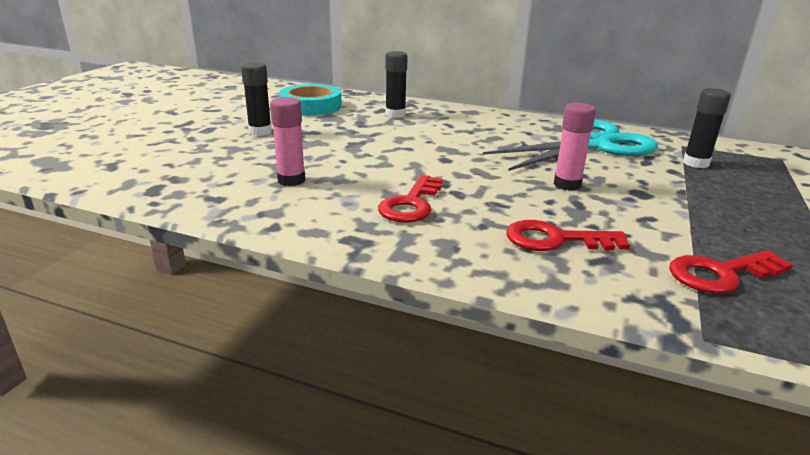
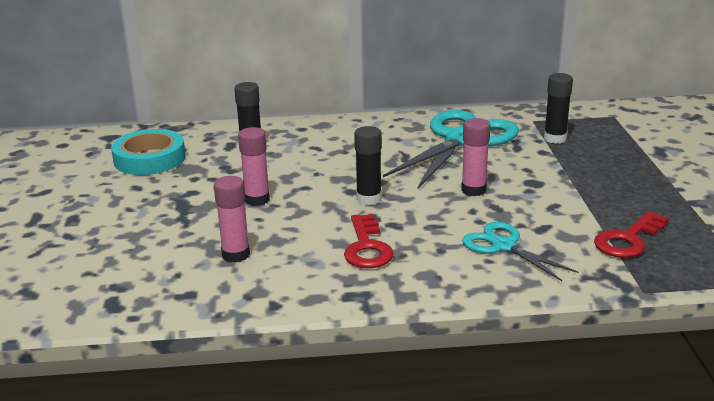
camera: 25 degrees left, 0 degrees up
(260, 132) = (135, 207): black glue stick -> black glue stick (369, 199)
(357, 147) = (257, 199): none -> pink glue stick
(555, 239) = (503, 246): red key -> turquoise scissors

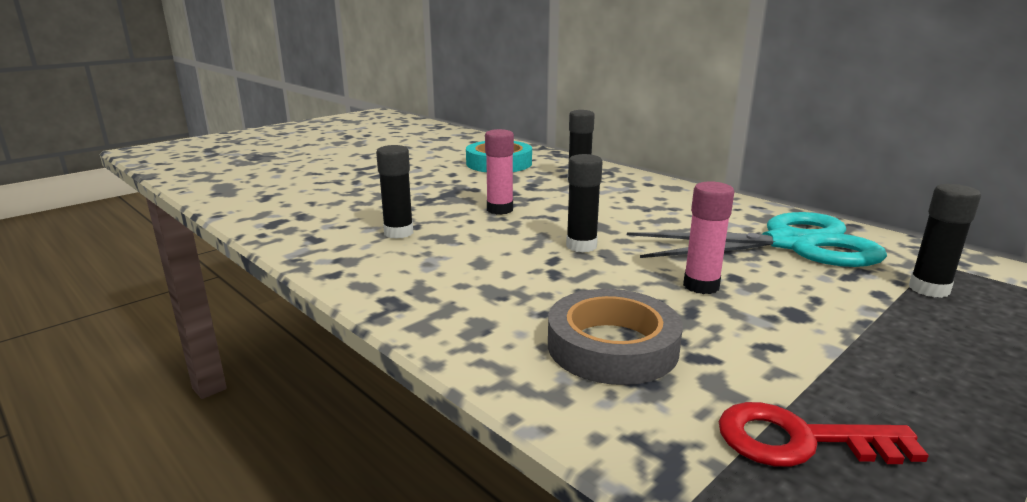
camera: 50 degrees right, 5 degrees down
(236, 255) = (398, 233): pink glue stick -> black glue stick
(366, 247) = (489, 276): red key -> none
(503, 246) = (612, 346): turquoise scissors -> grey tape

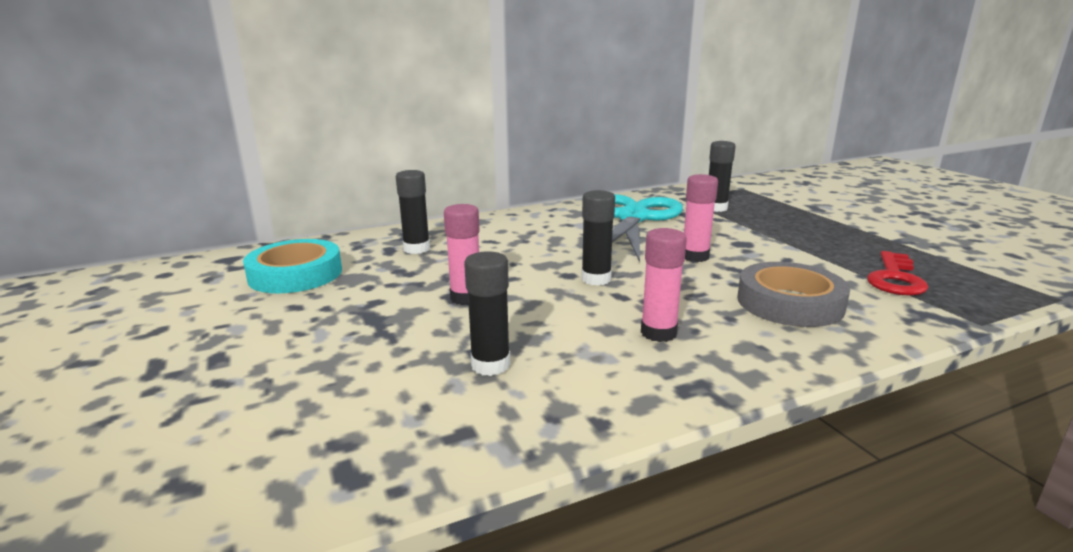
camera: 70 degrees left, 0 degrees up
(483, 281) = (658, 333): none -> pink glue stick

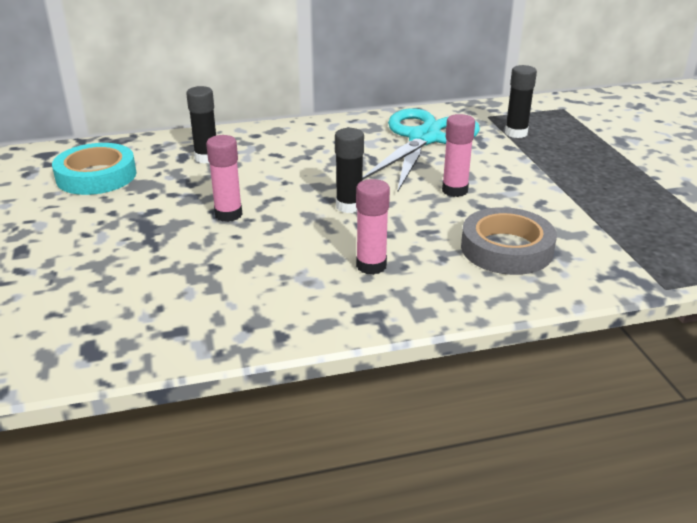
camera: 10 degrees right, 10 degrees up
(490, 365) = (221, 279): black glue stick -> none
(895, 278) = (627, 233): red key -> none

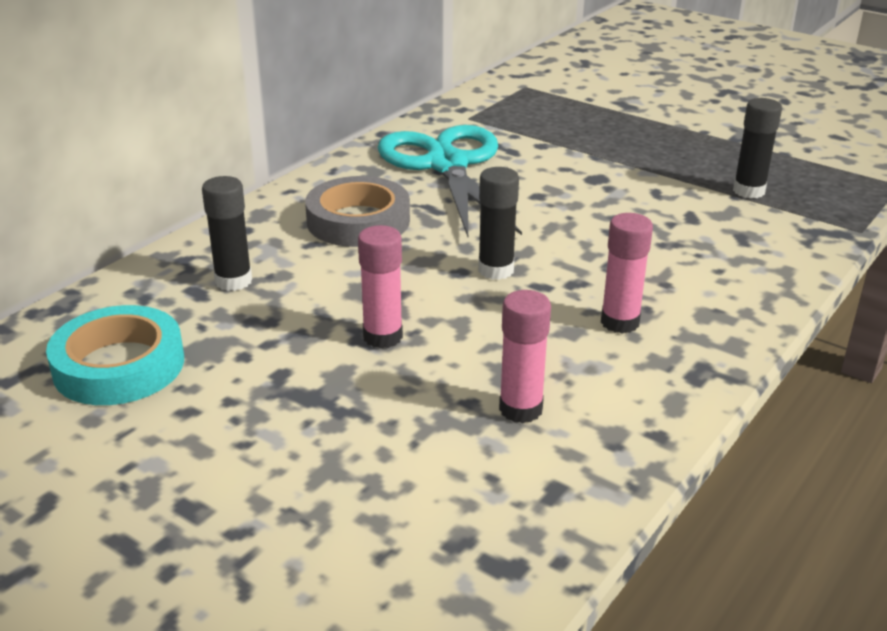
camera: 40 degrees left, 0 degrees up
(454, 190) = (566, 210): pink glue stick -> pink glue stick (520, 409)
(506, 249) = (701, 250): grey tape -> grey tape (358, 221)
(516, 133) = (525, 128): black glue stick -> black glue stick (748, 191)

